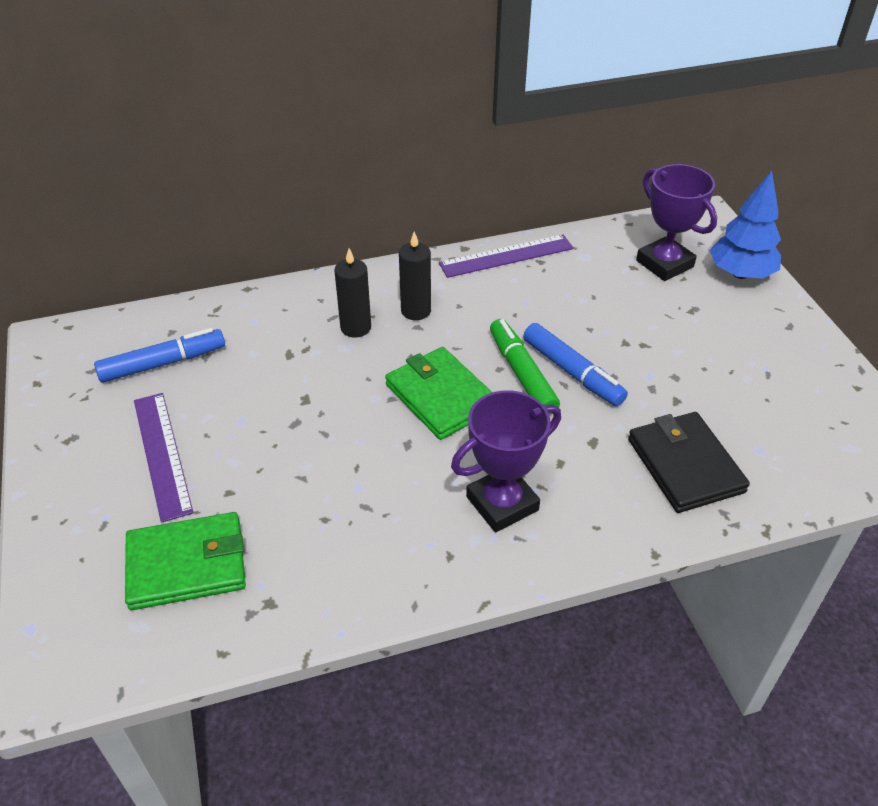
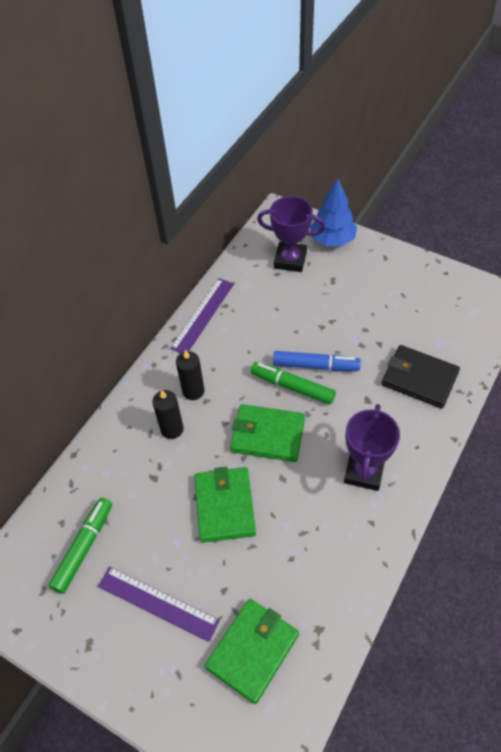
camera: 40 degrees left, 10 degrees up
(162, 363) = (83, 547): blue marker -> green marker
(321, 424) = (225, 506): none -> green wallet

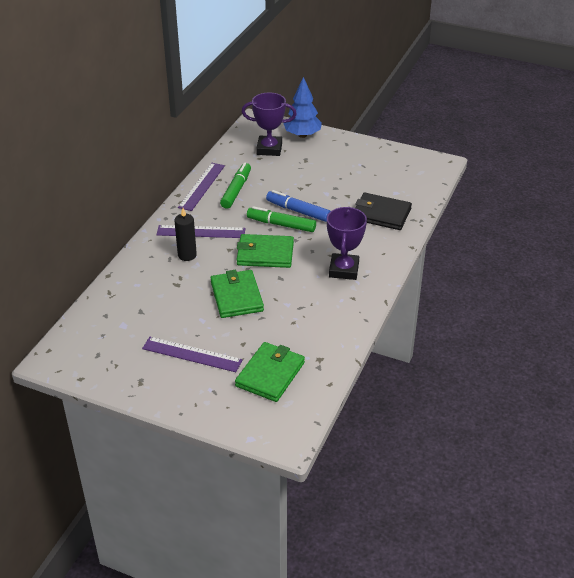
camera: 10 degrees left, 15 degrees down
(83, 547) = (126, 328): green marker -> green marker (236, 190)
(193, 391) = (201, 232): black candle -> purple ruler
(315, 365) = (298, 211): blue marker -> blue marker turned 150 degrees counterclockwise

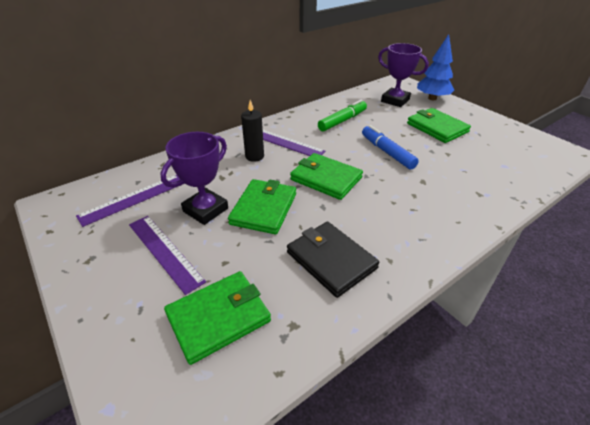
camera: 30 degrees right, 0 degrees up
(202, 186) = (316, 111): purple ruler -> purple ruler (133, 199)
(281, 225) = (362, 158): green marker -> none
(325, 170) = (437, 128): none -> green wallet
(344, 270) = (399, 223): purple trophy -> purple trophy (205, 210)
(381, 214) = (477, 181): black wallet -> black wallet (331, 260)

